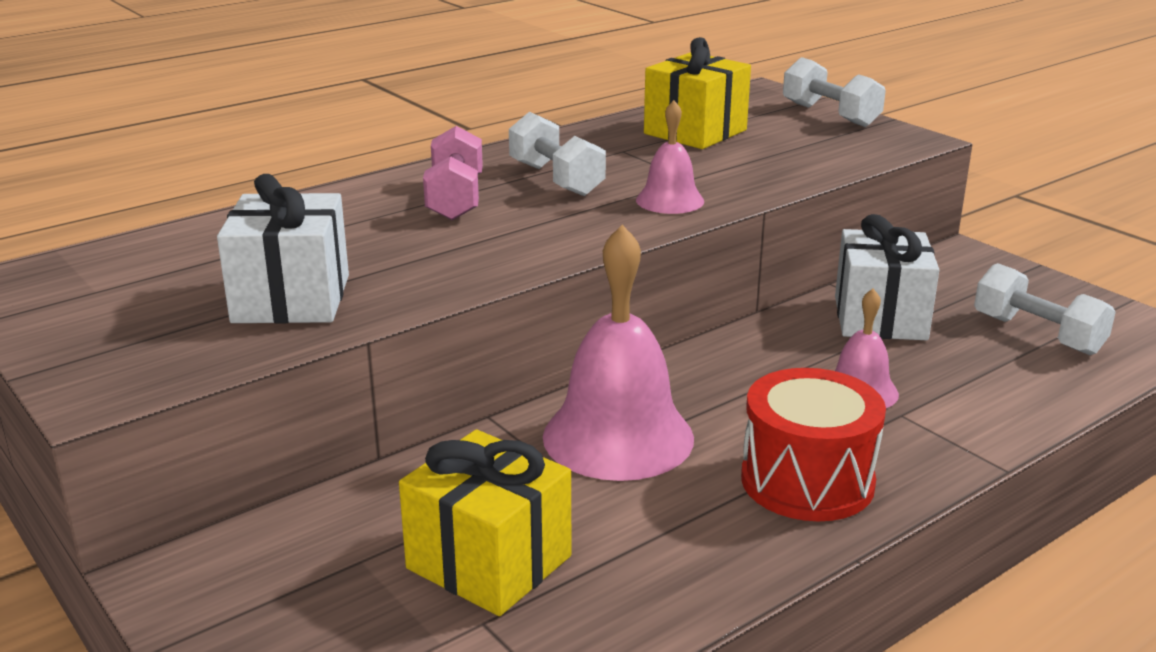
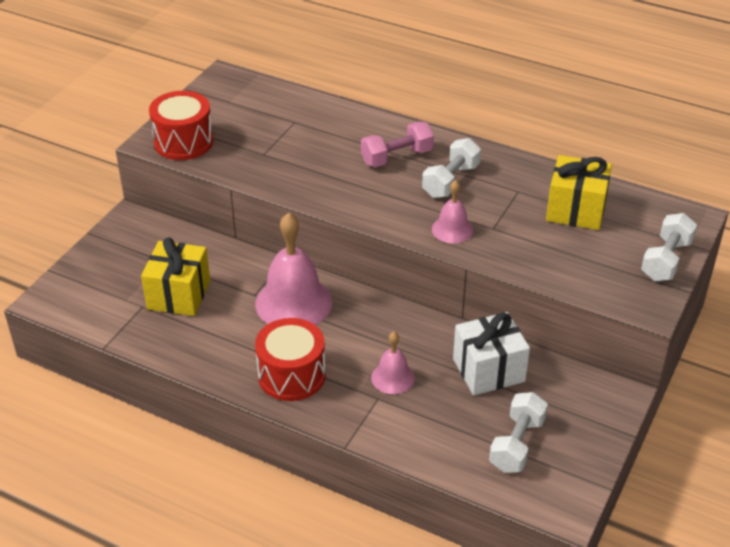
camera: 65 degrees right, 15 degrees up
(153, 358) = (183, 142): none -> red drum
(291, 299) = (253, 153): white gift -> none

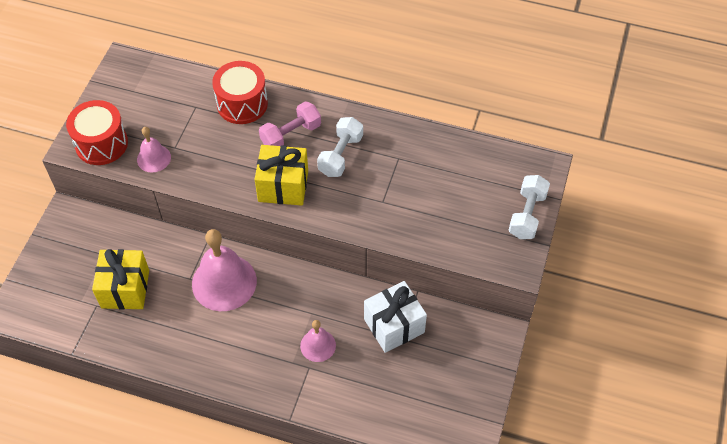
camera: 10 degrees left, 15 degrees up
(291, 375) = (235, 356): red drum -> red drum (242, 104)
(452, 229) = (349, 208): pink bell -> pink bell (154, 158)
(517, 444) = (425, 394): white dumbbell -> none
(575, 210) = (448, 172): yellow gift -> yellow gift (283, 186)

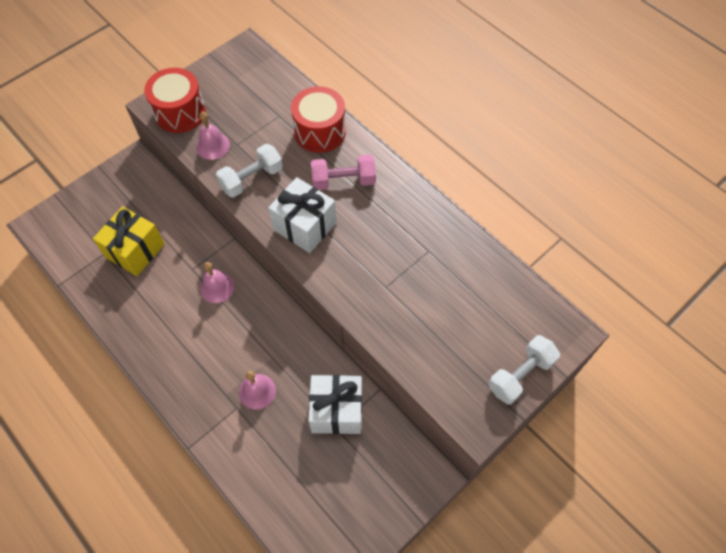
camera: 30 degrees right, 5 degrees up
(224, 282) = (217, 287): pink bell -> pink bell, size x0.53
(283, 186) = (304, 226): yellow gift -> white gift
(340, 155) = (376, 222): white dumbbell -> white dumbbell (252, 179)

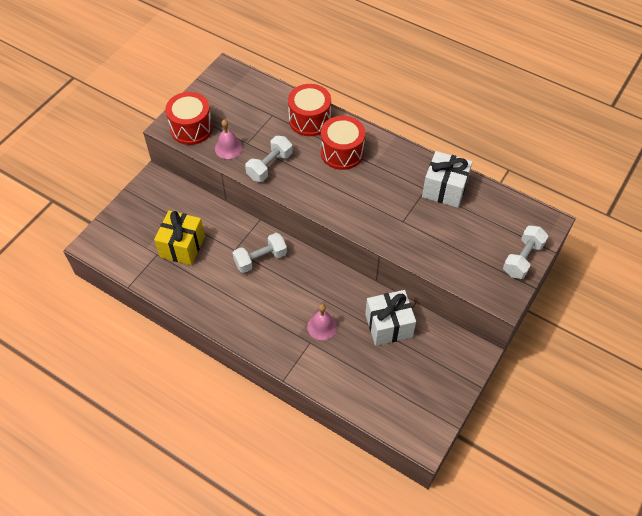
camera: 15 degrees left, 5 degrees down
(217, 287) = (260, 259): pink bell -> white dumbbell
(304, 226) = (325, 191): white gift -> white gift (444, 189)
(343, 181) = (342, 152): pink dumbbell -> red drum

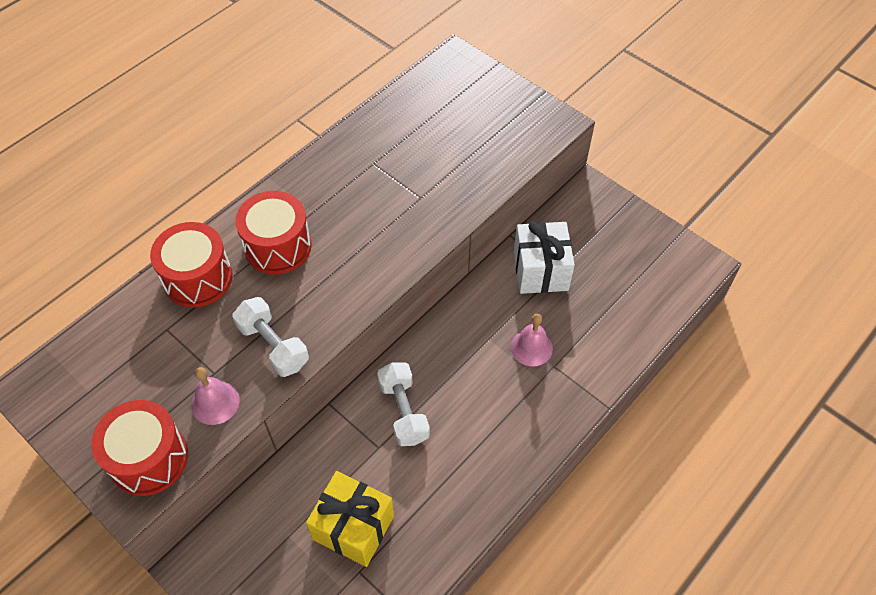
camera: 80 degrees left, 0 degrees up
(444, 189) = (379, 143): white gift -> none
(522, 258) = (503, 92): white dumbbell -> none

